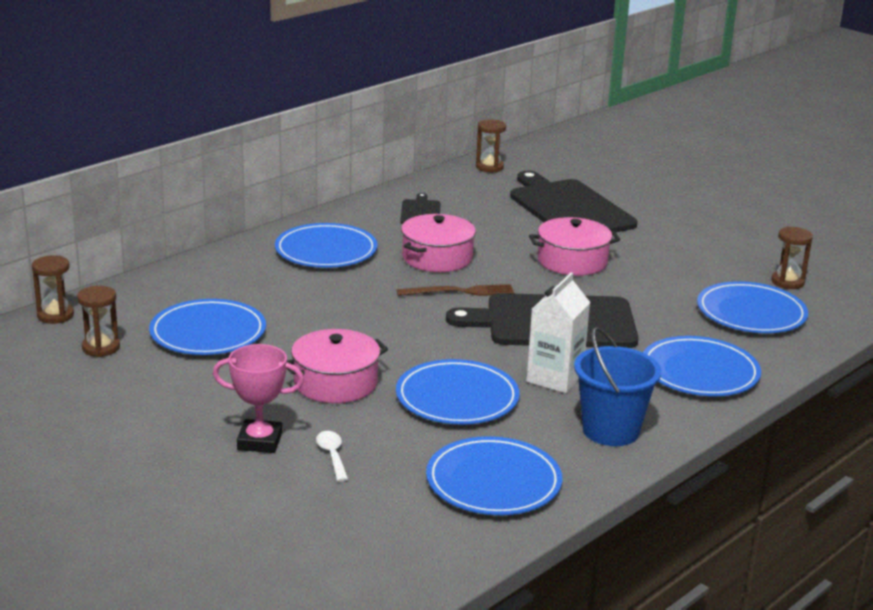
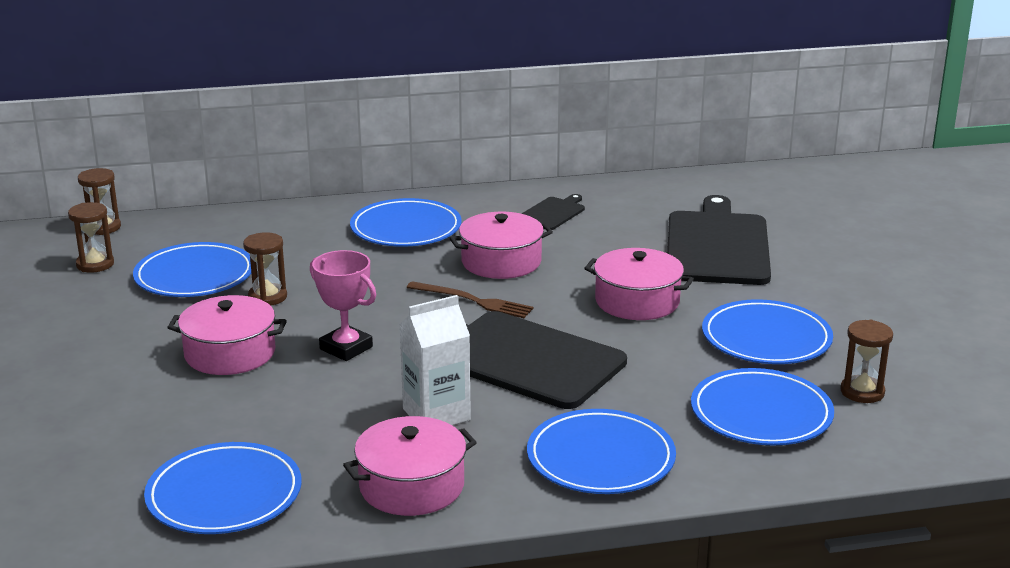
camera: 35 degrees right, 0 degrees up
(260, 441) = (91, 385): pink trophy -> pink trophy (346, 348)
(332, 455) = (128, 418): white spoon -> none
(457, 398) = (314, 403): blue plate -> blue plate (766, 338)
(489, 167) = (693, 184): brown hourglass -> brown hourglass (267, 297)
(610, 430) = (411, 486): blue bucket -> pink pot

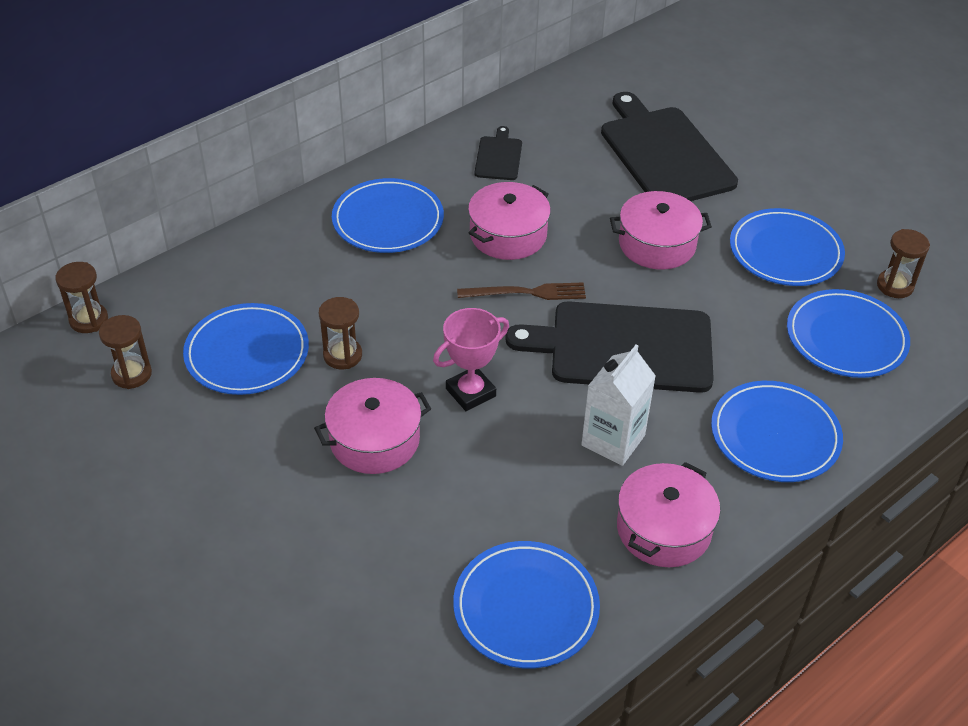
camera: 30 degrees left, 20 degrees up
(346, 348) = (470, 392): pink trophy -> pink trophy turned 45 degrees counterclockwise

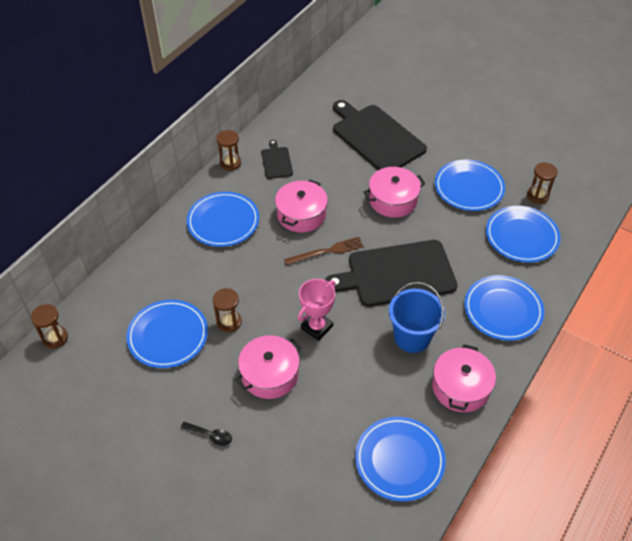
camera: 15 degrees left, 5 degrees up
(131, 374) = (98, 369): brown hourglass -> brown hourglass (230, 163)
(254, 501) = (210, 435): none -> black spoon
(613, 440) = (412, 337): white carton -> blue bucket

